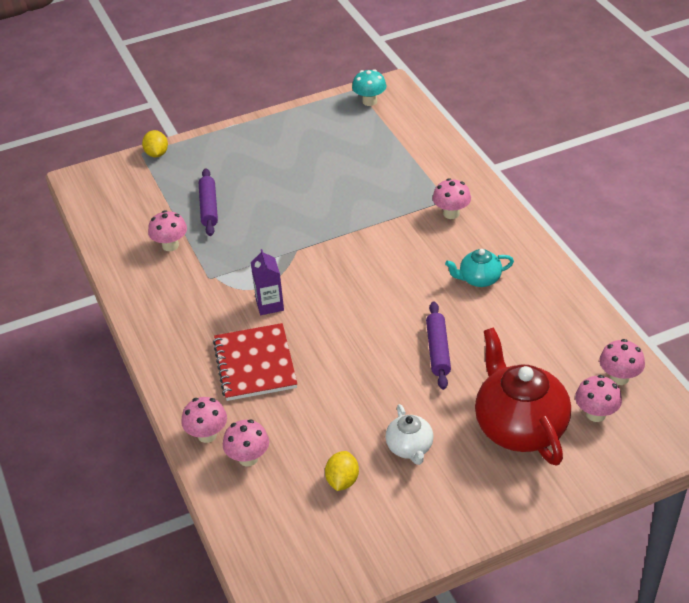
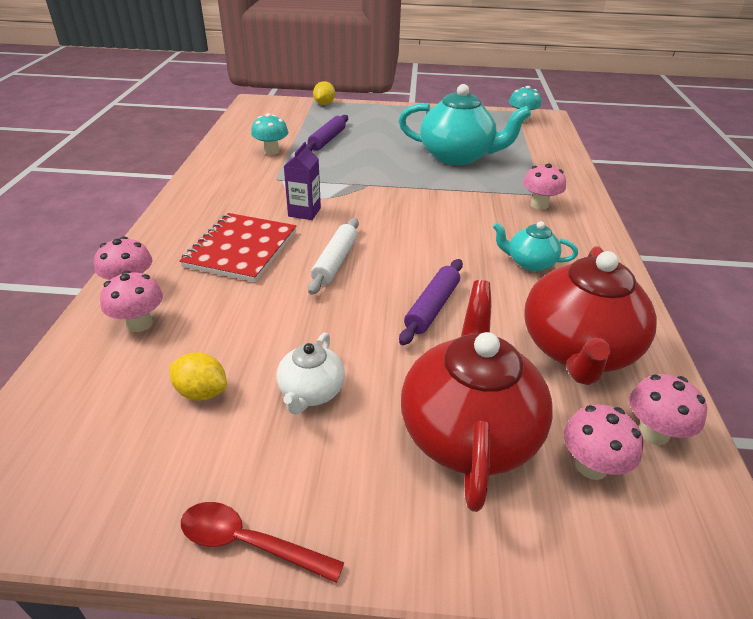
camera: 25 degrees right, 5 degrees down
(170, 245) = (271, 151): pink mushroom -> turquoise mushroom
(338, 343) = (335, 262): none -> white rolling pin
(342, 481) = (202, 392): yellow lemon -> yellow lemon turned 75 degrees clockwise
(346, 180) = (457, 156): none -> turquoise teapot
(449, 540) = (248, 542): none -> red spoon
(550, 341) = (577, 350): none -> red teapot

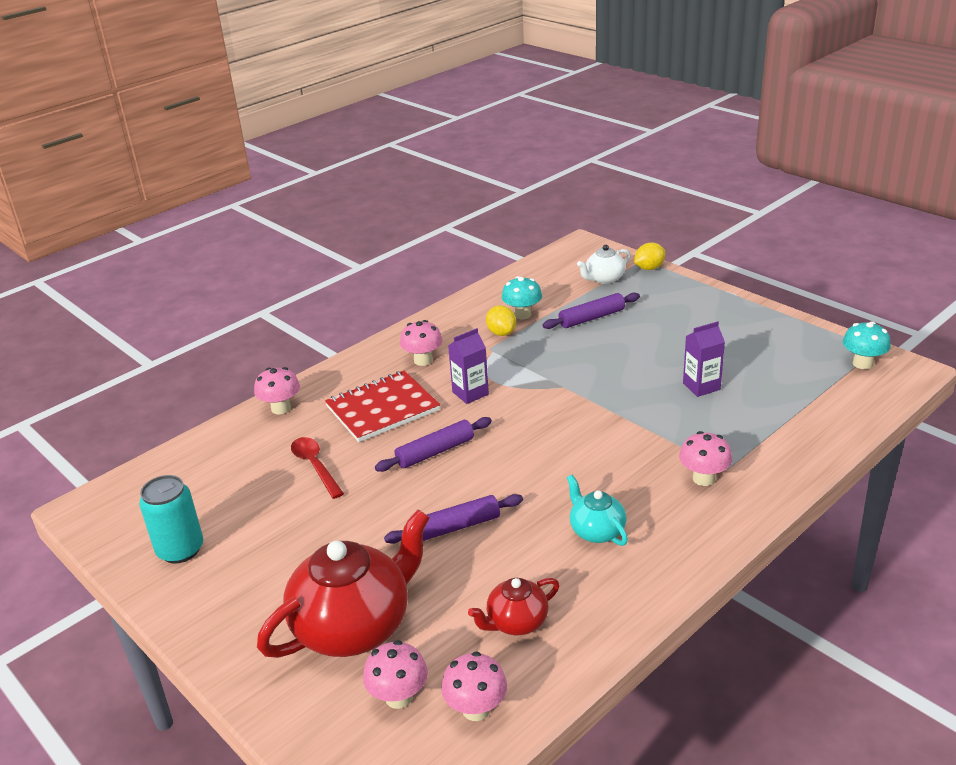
camera: 45 degrees right, 5 degrees down
(139, 324) = (257, 440): pink mushroom -> pink mushroom (423, 360)
(181, 473) = (180, 550): none -> turquoise can
(202, 392) = (240, 507): yellow lemon -> yellow lemon (501, 333)
(248, 542) = (169, 606): red spoon -> red spoon (315, 466)
(311, 392) = (297, 543): white teapot -> white teapot (604, 279)
(335, 262) = (435, 452): white rolling pin -> purple rolling pin
(457, 156) = (701, 386): turquoise teapot -> purple carton
(577, 350) = (516, 622): red teapot -> red teapot, size x0.50

